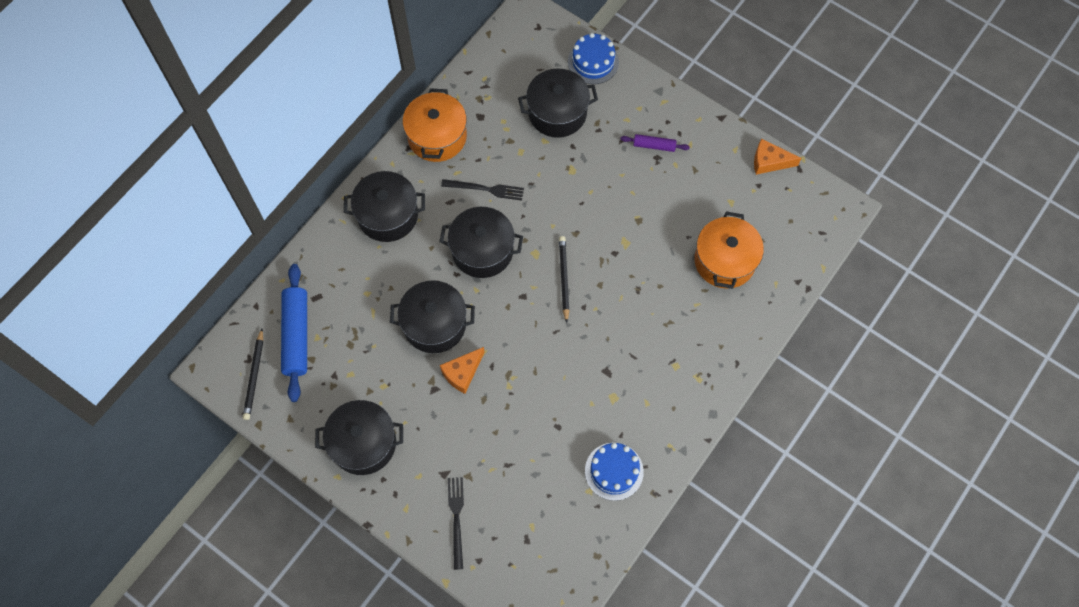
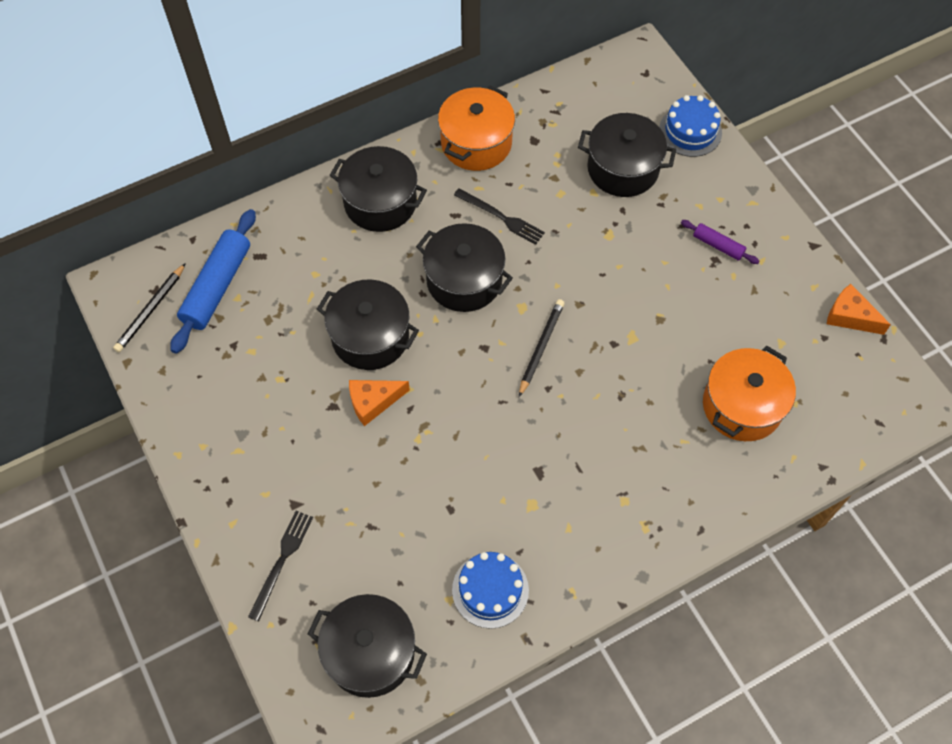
camera: 25 degrees right, 5 degrees down
(363, 443) = (225, 431): black pot -> black pot (370, 653)

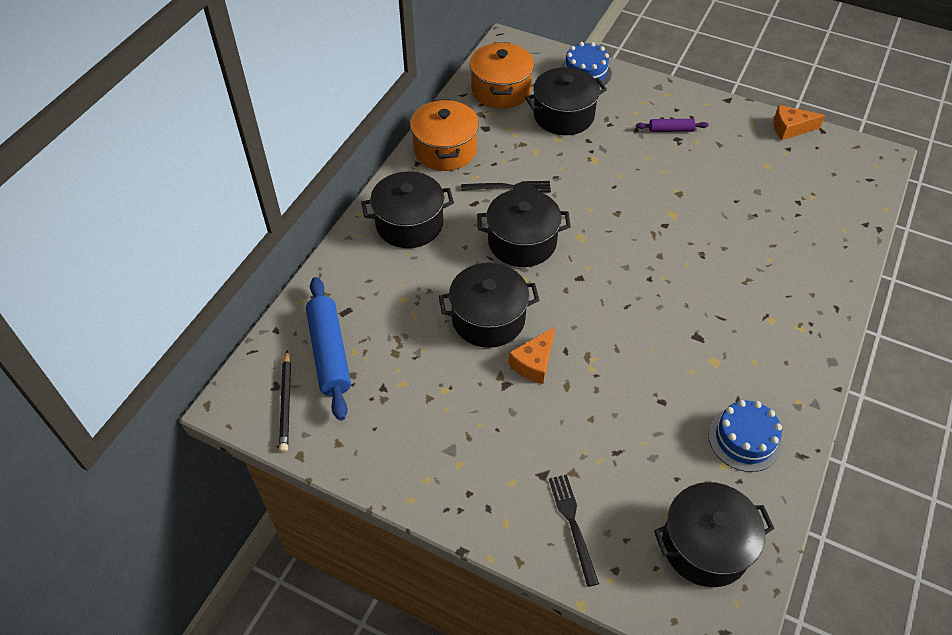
camera: 35 degrees left, 10 degrees down
(541, 347) = (618, 255): black pencil -> none
(742, 406) = (782, 216): orange pot -> orange pot (501, 90)

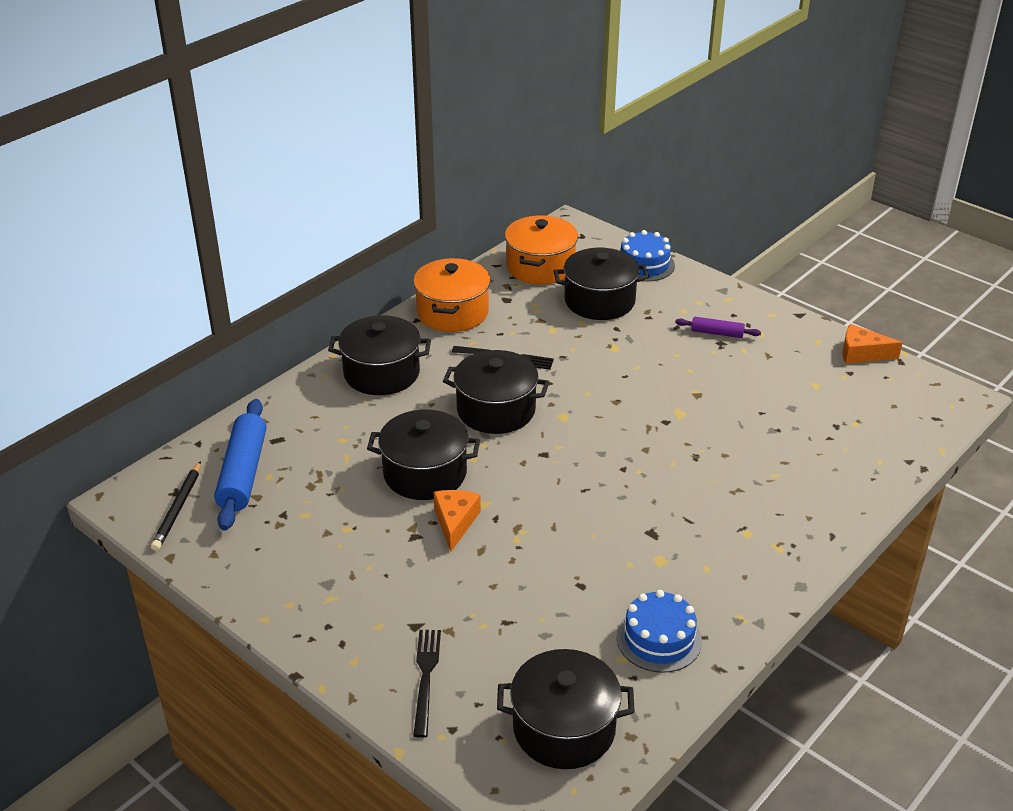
camera: 15 degrees right, 15 degrees down
(534, 363) = (455, 522): orange cheese -> orange cheese turned 135 degrees clockwise

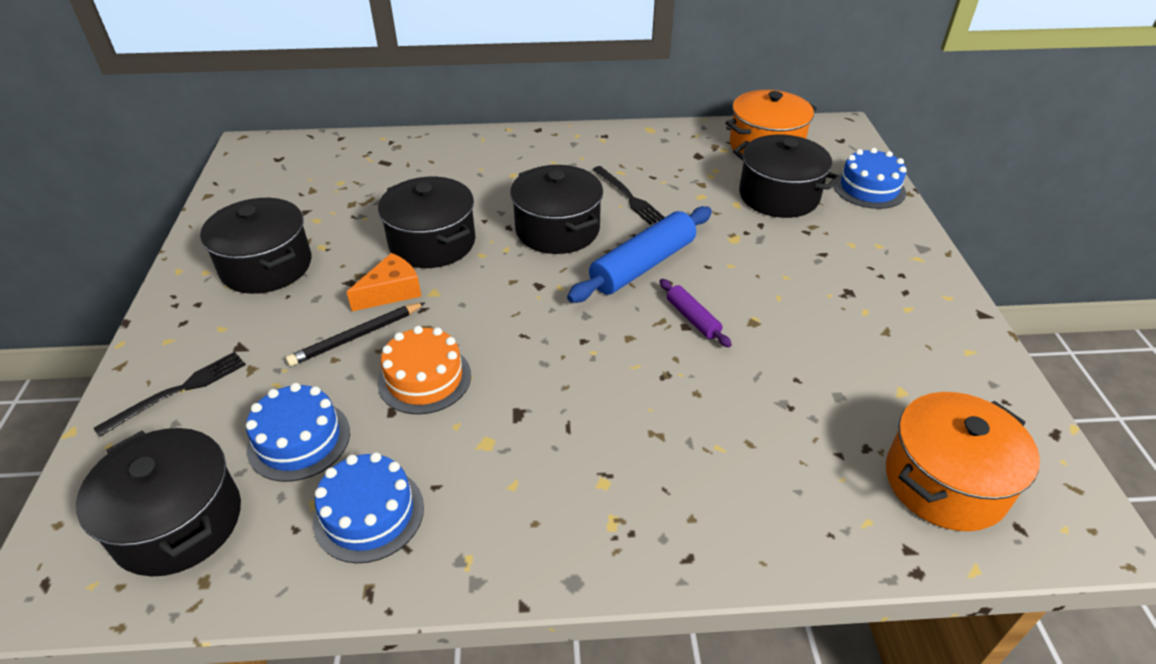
camera: 45 degrees right, 5 degrees up
(178, 509) = (262, 169): black pencil -> black pencil (356, 337)
(243, 473) = (330, 171): blue rolling pin -> blue rolling pin (642, 265)
(381, 373) = (520, 158): black pot -> black pot (266, 266)
(452, 312) = (640, 144): orange pot -> orange pot (945, 482)
(555, 639) = (299, 440): none -> blue cake
(568, 554) = (424, 378): none -> orange cake
(717, 333) = (858, 281): purple rolling pin -> purple rolling pin (693, 318)
(862, 353) = (1011, 395): orange cheese -> none

